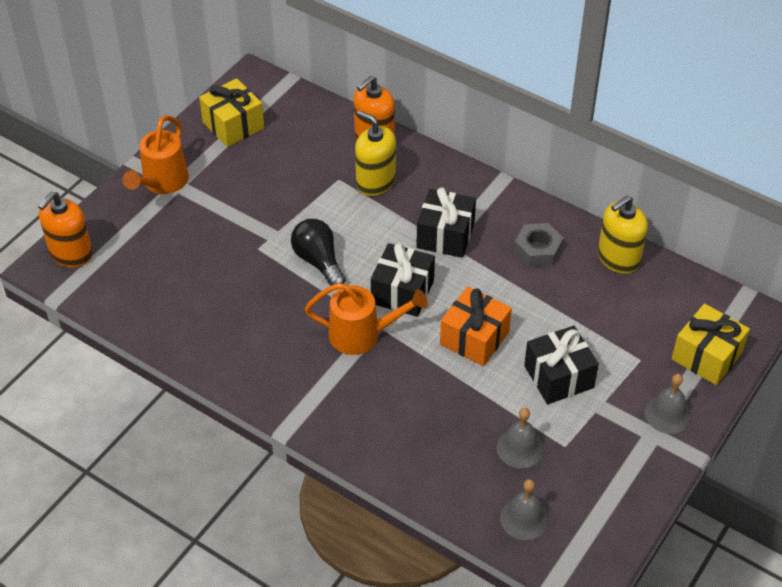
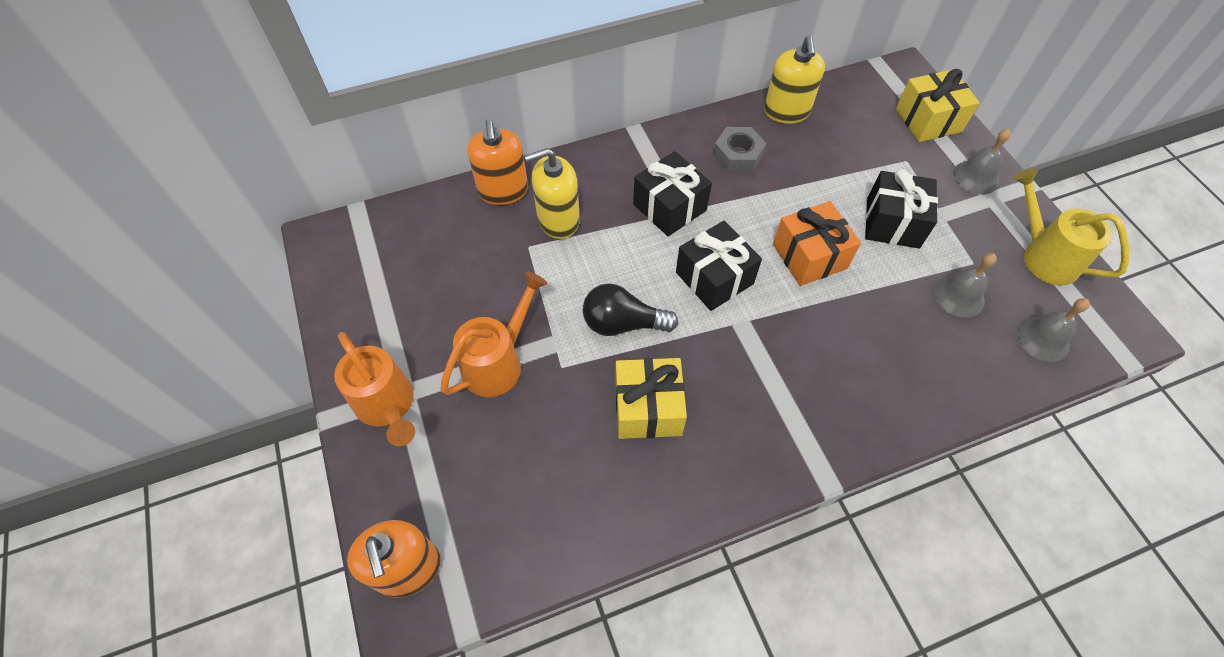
camera: 55 degrees left, 10 degrees up
(233, 125) = (370, 292): yellow gift -> yellow gift (648, 408)
(362, 335) = (746, 340): orange watering can -> orange watering can (498, 362)
(618, 492) = (1043, 256): none -> yellow watering can

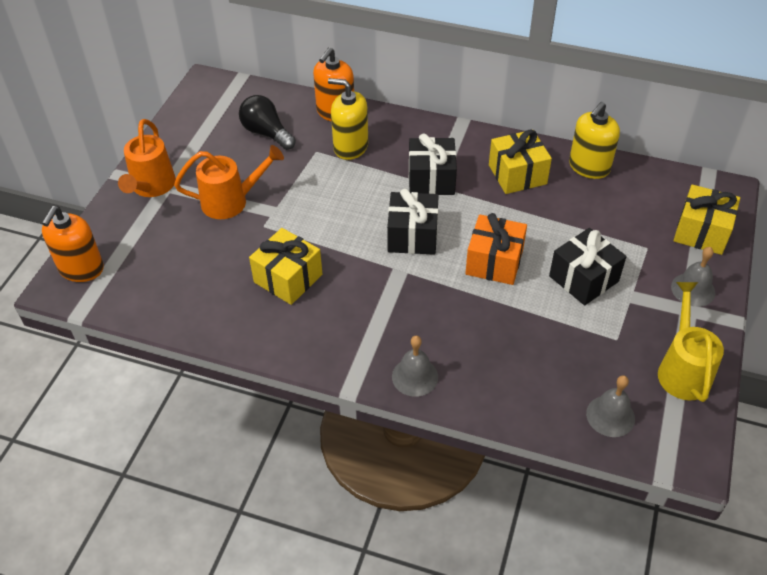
camera: 40 degrees right, 10 degrees down
(622, 323) = (325, 225): black light bulb -> black light bulb (266, 133)
(738, 155) = (517, 174): grey nut -> yellow gift
(959, 296) = (577, 351): grey bell -> grey bell (415, 376)

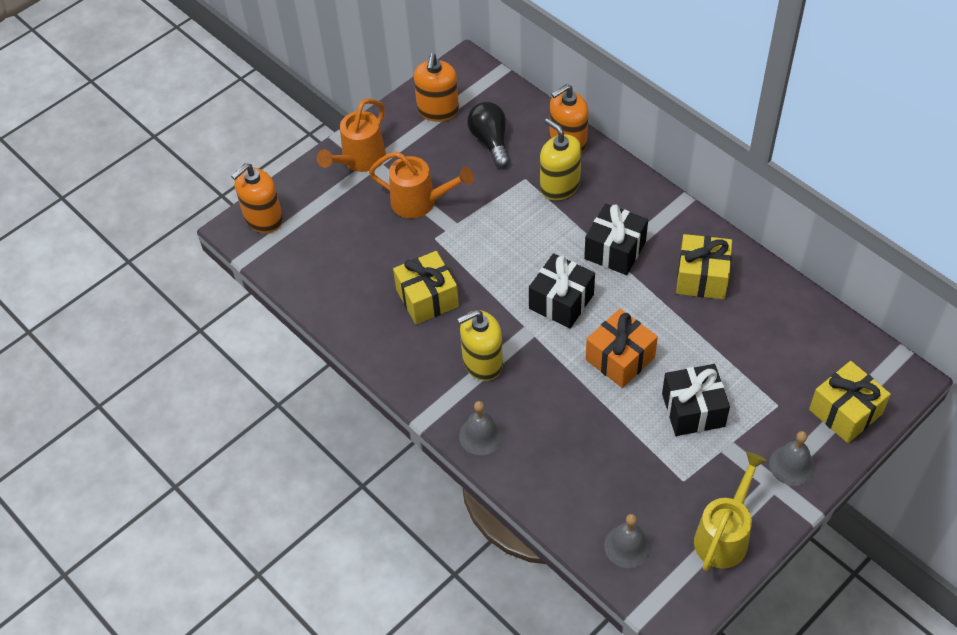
camera: 30 degrees right, 5 degrees up
(203, 124) = (438, 110): none -> orange soap dispenser
(589, 167) = (780, 297): yellow soap dispenser -> yellow soap dispenser (482, 362)

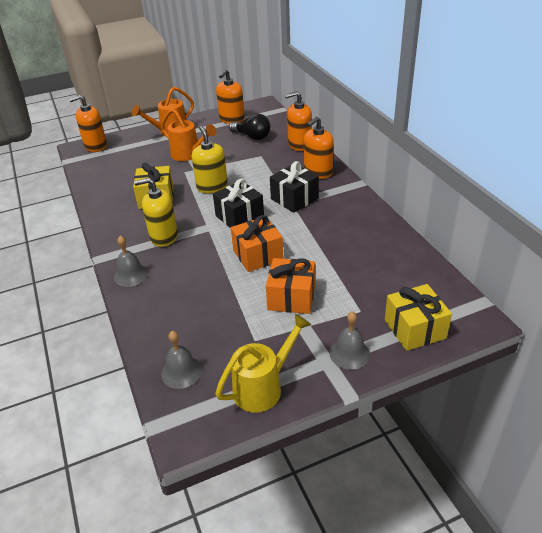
camera: 20 degrees right, 15 degrees down
(490, 141) = (252, 136): black light bulb -> black light bulb turned 120 degrees clockwise
(559, 186) = (280, 163): yellow soap dispenser -> yellow soap dispenser (212, 186)
(620, 192) = (318, 172): none -> orange soap dispenser
(693, 410) = (291, 297): black gift -> orange gift
(702, 277) = (346, 224): yellow gift -> none

